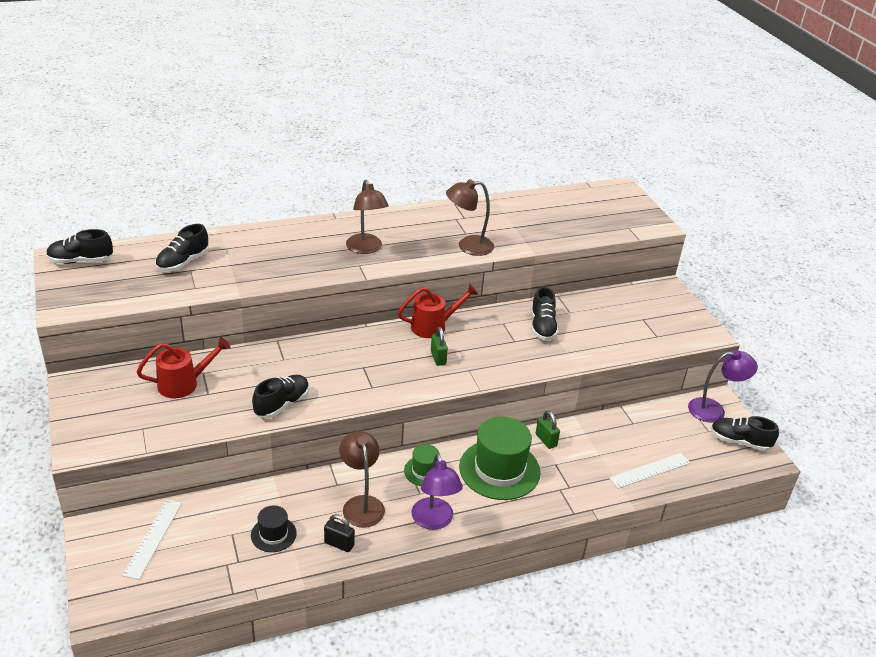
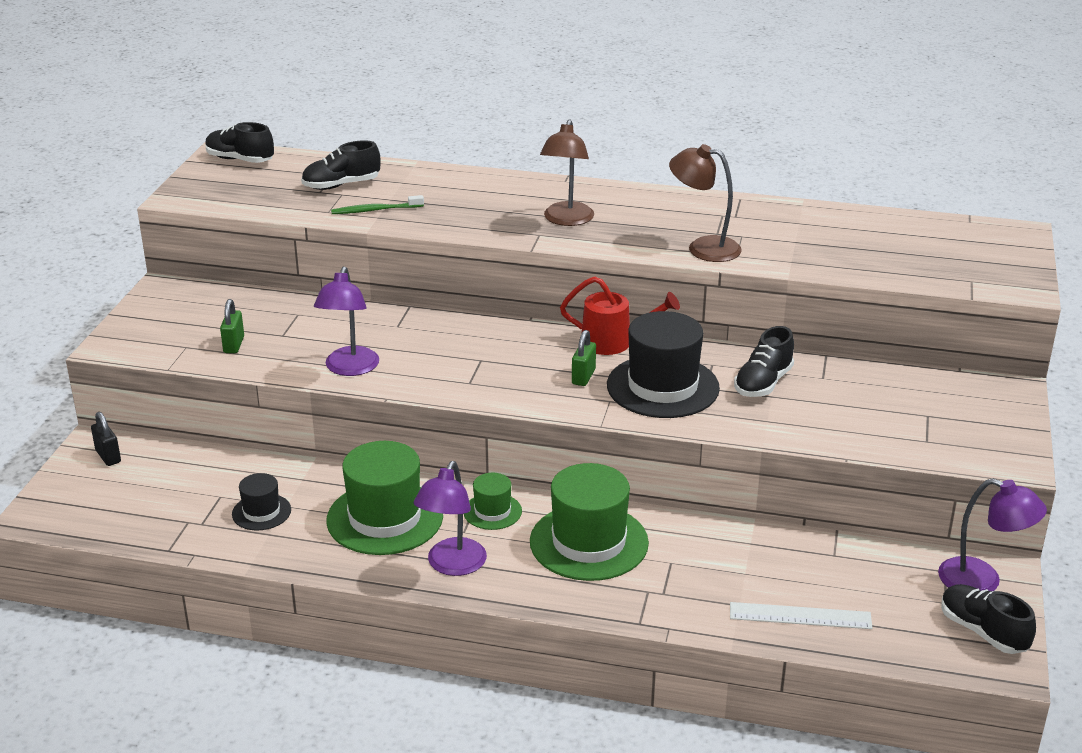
camera: 35 degrees right, 5 degrees down
(153, 538) = (141, 471): white ruler -> none
(184, 384) = (267, 319): red watering can -> none
(228, 277) = (375, 210): none -> green toothbrush
(282, 404) = (349, 368): black shoe -> purple lamp
(339, 544) = (321, 547): black padlock -> black padlock (108, 456)
(361, 504) = (385, 518): brown lamp -> green hat
(490, 349) = (662, 387): none -> black hat
(546, 440) = (685, 532): green padlock -> green padlock (234, 345)

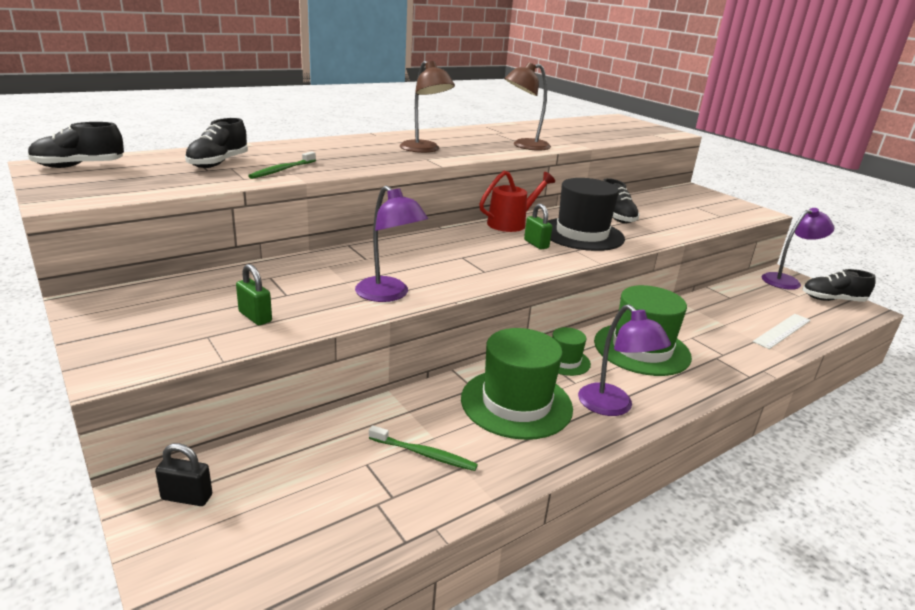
camera: 50 degrees left, 5 degrees down
(261, 512) = (425, 454): black hat -> green toothbrush

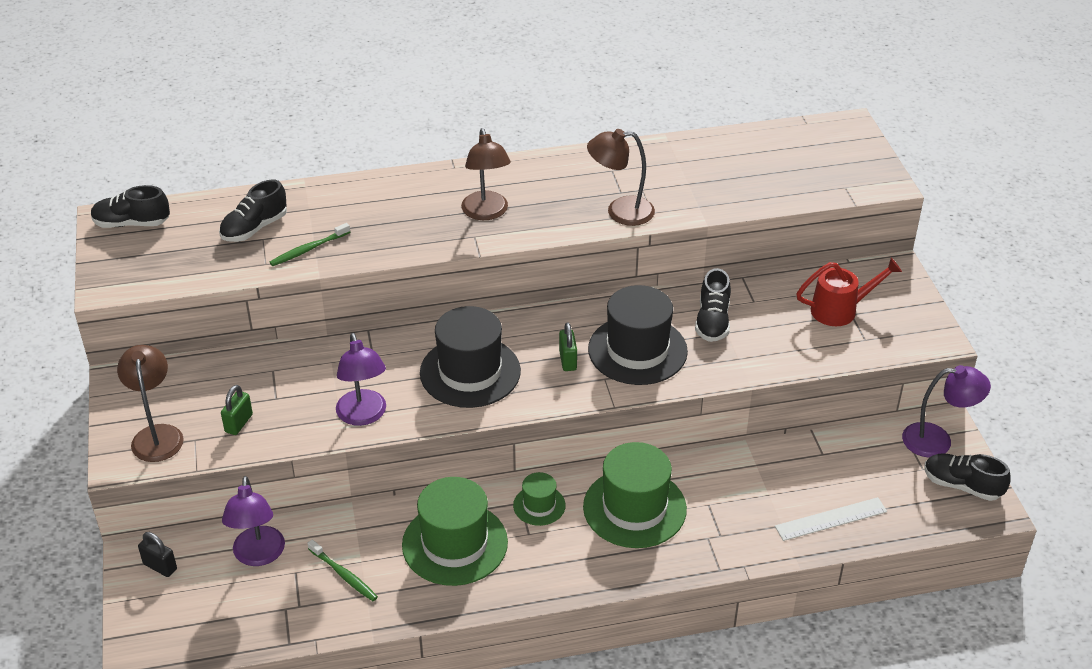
camera: 25 degrees right, 15 degrees up
(155, 339) = (157, 435): none -> brown lamp
(255, 317) = (239, 423): green padlock -> green padlock turned 45 degrees clockwise
(463, 258) = (470, 372): none -> black hat
(511, 223) = (569, 316): red watering can -> red watering can (840, 310)
(612, 407) = (541, 570): purple lamp -> purple lamp (258, 555)

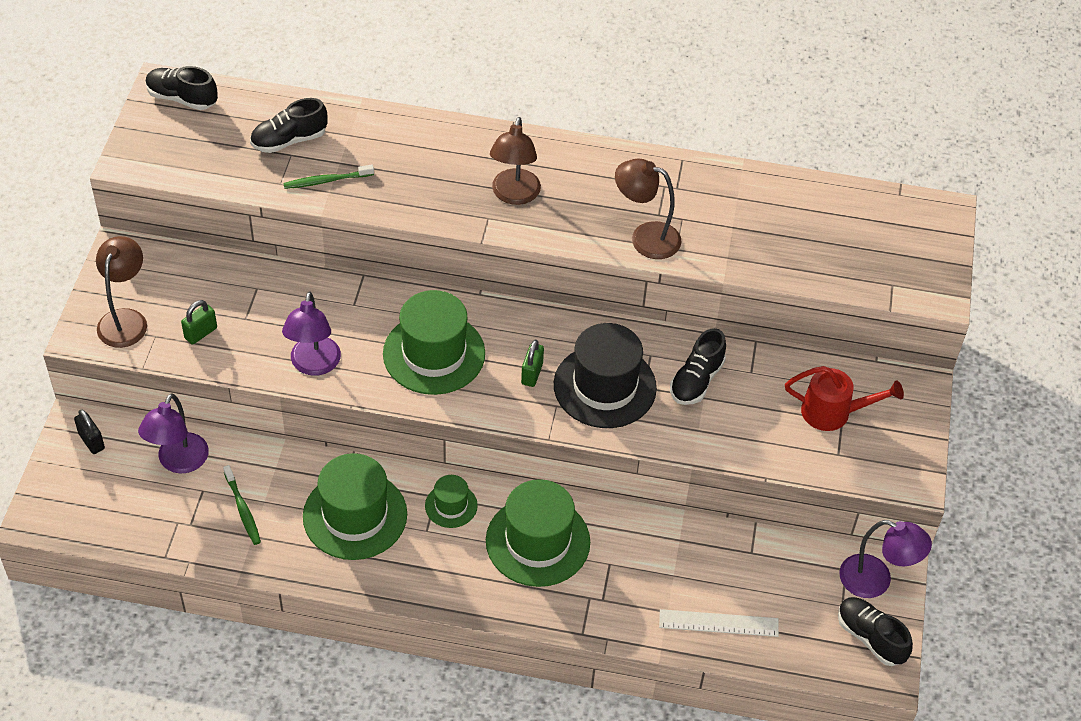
camera: 20 degrees right, 10 degrees up
(470, 372) = (434, 353): black hat -> green hat

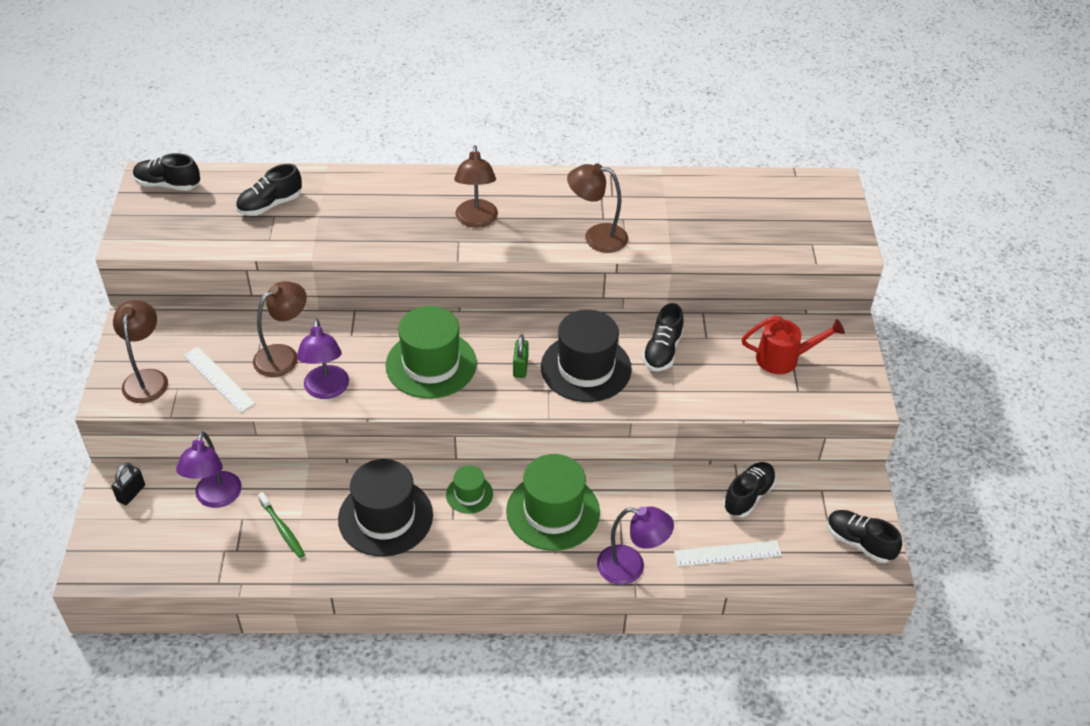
camera: 10 degrees left, 5 degrees down
(91, 441) = (131, 493): black padlock -> black padlock turned 75 degrees clockwise
(201, 333) = (218, 379): green padlock -> white ruler
(276, 317) = (284, 356): none -> brown lamp
(326, 181) = (310, 232): green toothbrush -> none
(355, 515) = (385, 517): green hat -> black hat
(760, 562) = (748, 496): none -> black shoe
(876, 581) = (849, 495): purple lamp -> purple lamp (631, 567)

